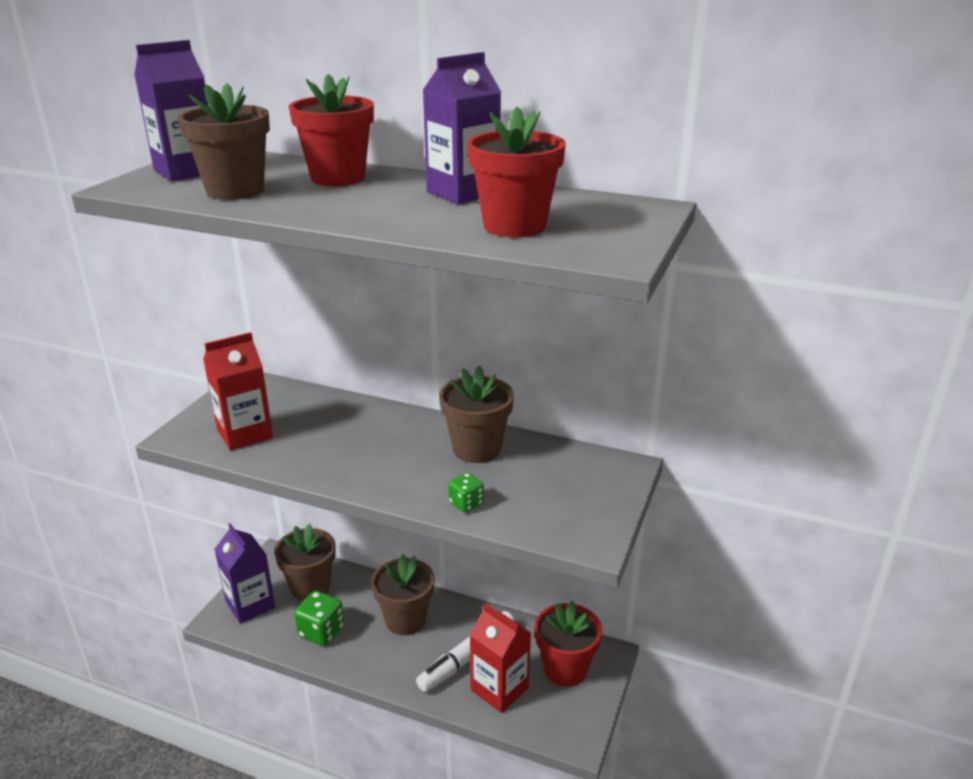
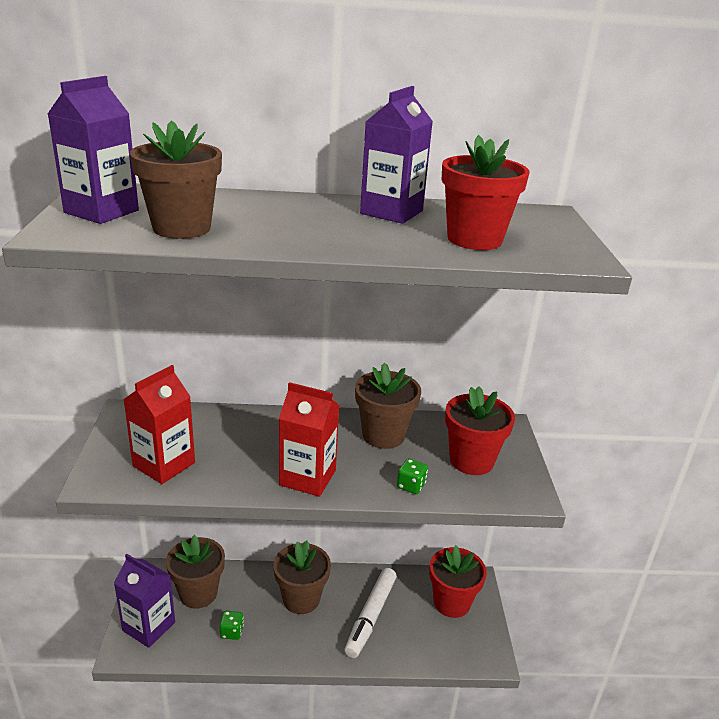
camera: 25 degrees left, 0 degrees up
(321, 631) = (232, 632): green dice -> green dice, size x0.59
(338, 178) = (263, 207): red flower pot -> red flower pot (471, 461)
(499, 689) = (411, 635): red carton -> red carton (307, 478)

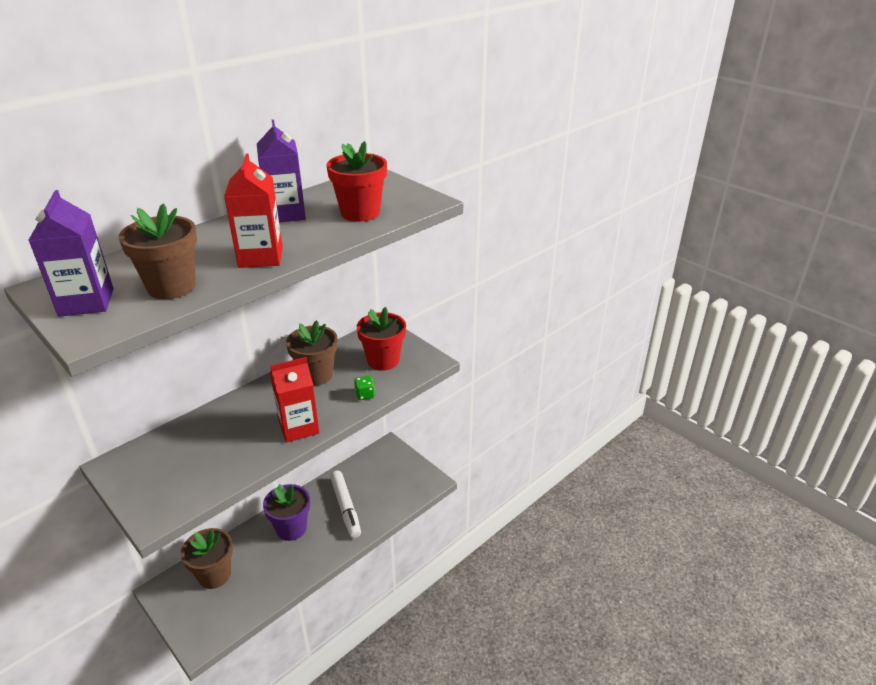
camera: 40 degrees left, 5 degrees up
(149, 626) = (200, 619): purple carton -> none
(164, 464) = (190, 478): red carton -> red carton (260, 257)
(232, 632) = (264, 579): green dice -> none
(301, 599) = (291, 528): brown flower pot -> purple flower pot
(451, 602) = (386, 467): red flower pot -> none

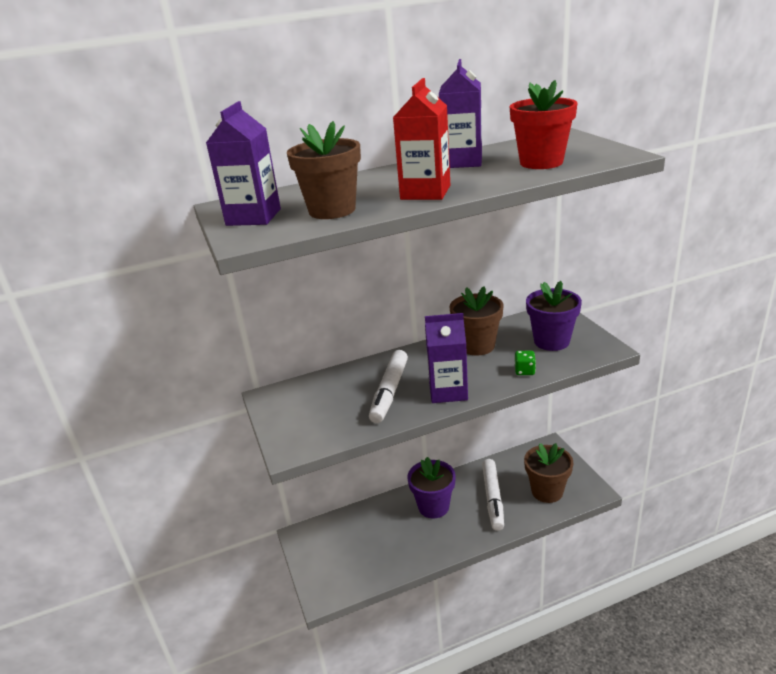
camera: 25 degrees right, 5 degrees down
(214, 575) = (351, 533): brown flower pot -> brown flower pot (547, 491)
(242, 438) = (389, 392): none -> white marker
(299, 427) = (448, 391): red carton -> purple carton
(383, 360) = (551, 341): red flower pot -> purple flower pot

